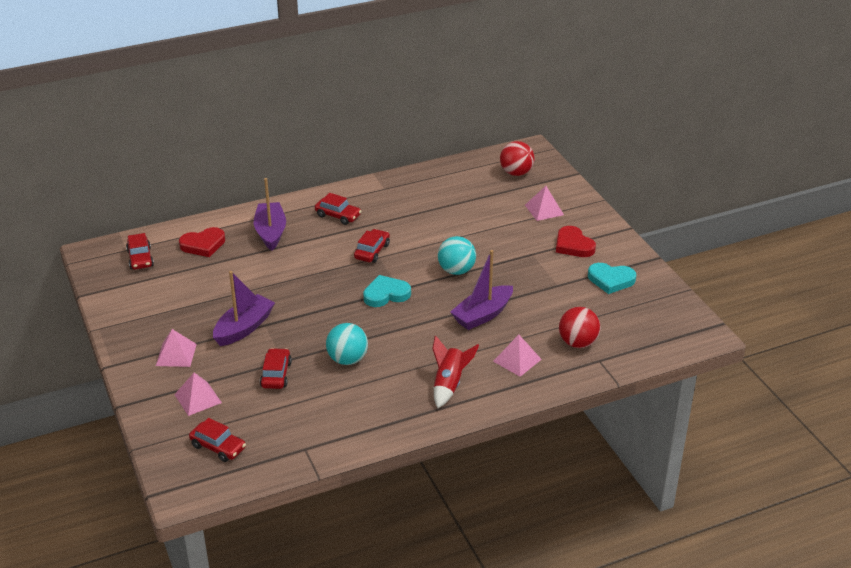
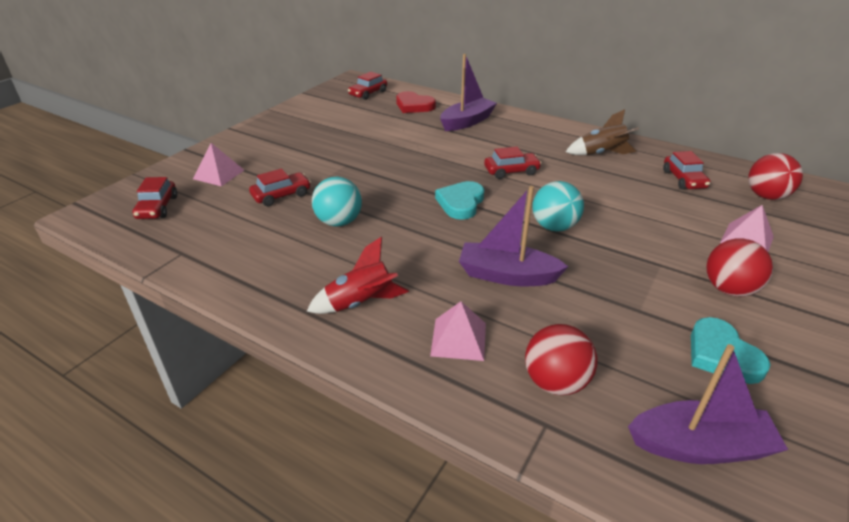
camera: 55 degrees right, 0 degrees up
(176, 354) = (268, 145): pink pyramid -> none
(244, 328) = (331, 158): purple boat -> purple boat (700, 446)
(338, 216) = (533, 138): red car -> red car (683, 179)
(386, 294) = (461, 203): turquoise heart -> turquoise heart turned 105 degrees counterclockwise
(397, 200) = (601, 154): none -> brown rocket
(573, 245) = (729, 289): red heart -> red ball

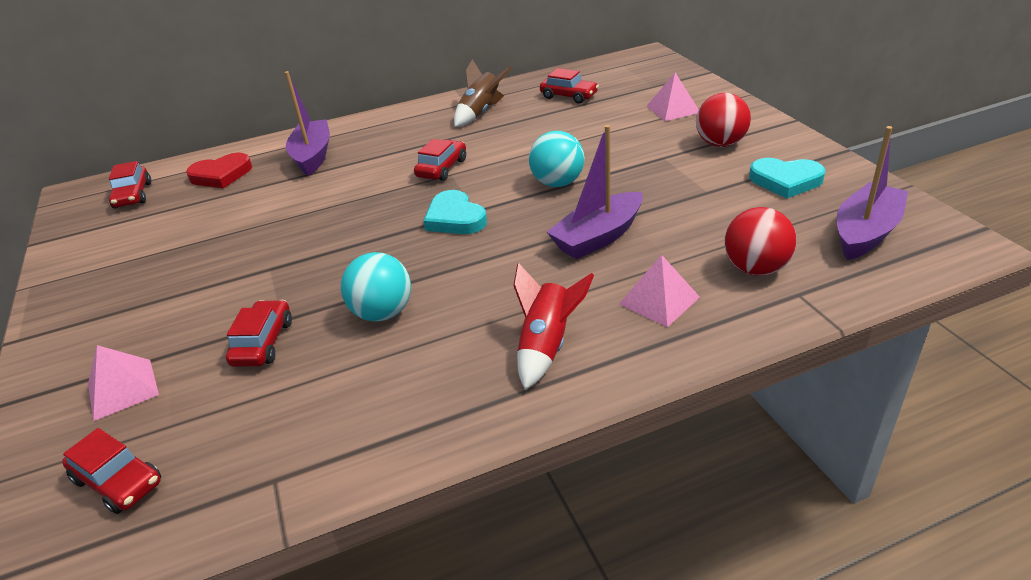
camera: 50 degrees left, 0 degrees up
(766, 196) = (632, 77): red ball -> none

